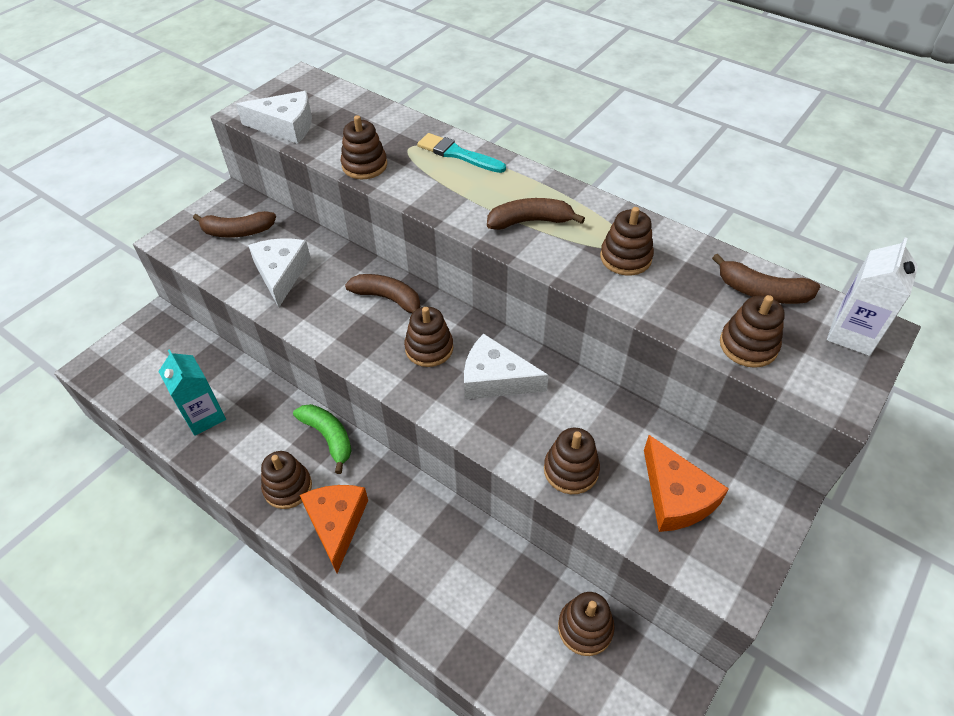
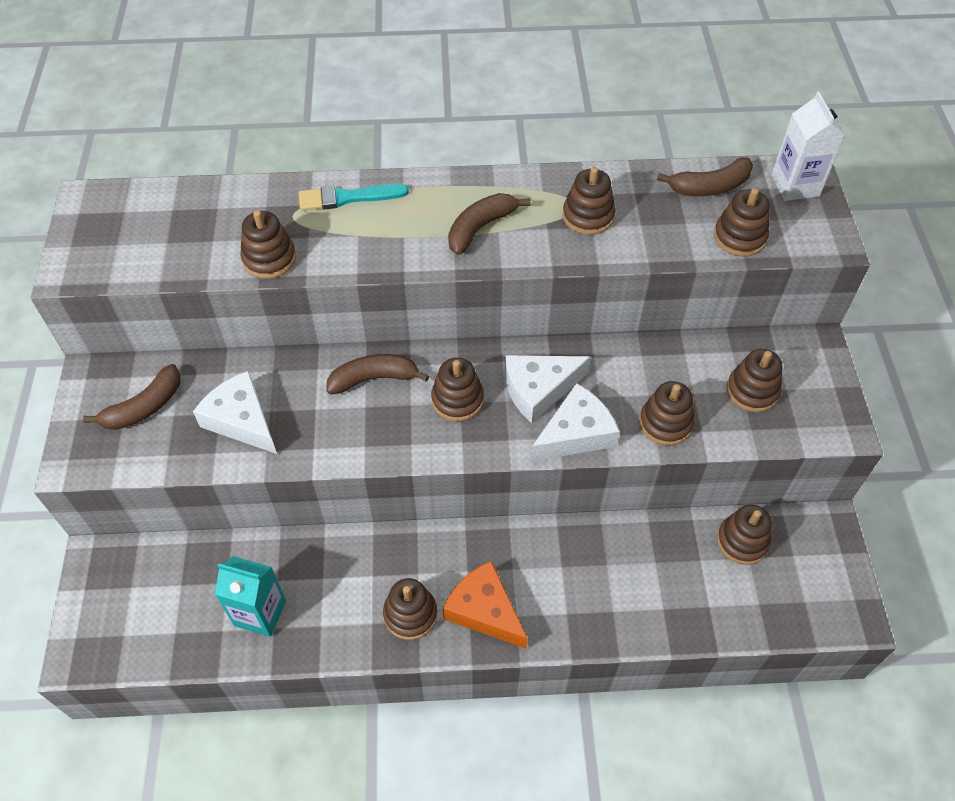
camera: 40 degrees left, 5 degrees up
(285, 126) = (135, 262): white cheese -> white cheese (575, 433)
(328, 437) = (401, 546): green banana -> none
(676, 496) = (752, 391): orange cheese -> brown stacking toy

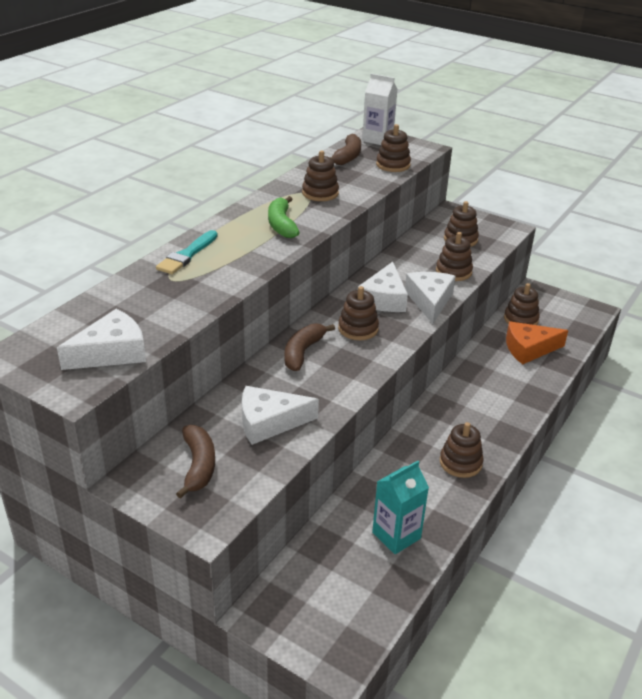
camera: 55 degrees left, 20 degrees down
(141, 255) = (111, 352): none -> white cheese
(269, 259) = (197, 302): brown stacking toy -> none
(480, 228) = (281, 225): brown banana -> green banana
(484, 611) = (485, 430): orange cheese -> orange cheese (529, 349)

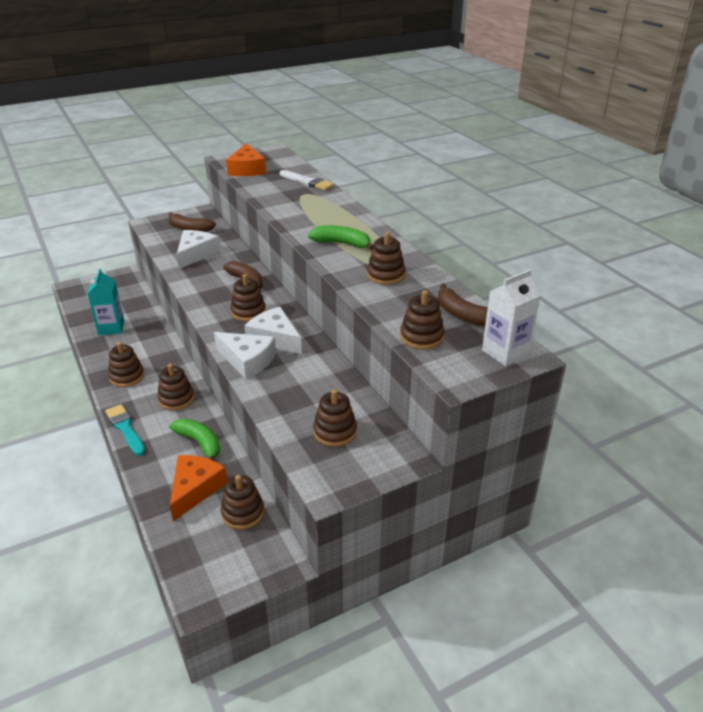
camera: 120 degrees right, 0 degrees up
(111, 352) = (247, 169): white cheese -> orange cheese
(129, 288) = (307, 182): none -> white brush
(187, 255) = (331, 203): turquoise brush -> turquoise brush (125, 428)
(453, 272) = (278, 396): brown stacking toy -> brown stacking toy (176, 399)
(487, 368) = (199, 443): none -> green banana

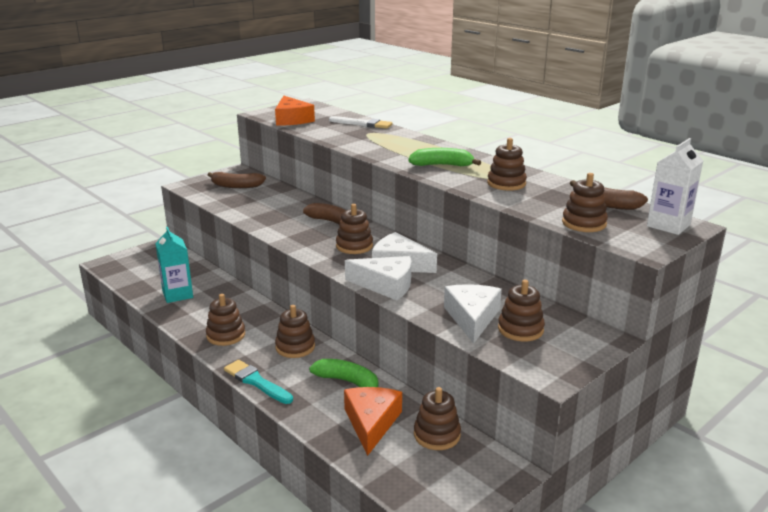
camera: 15 degrees left, 10 degrees down
(195, 254) = (259, 205): white cheese -> white cheese (472, 318)

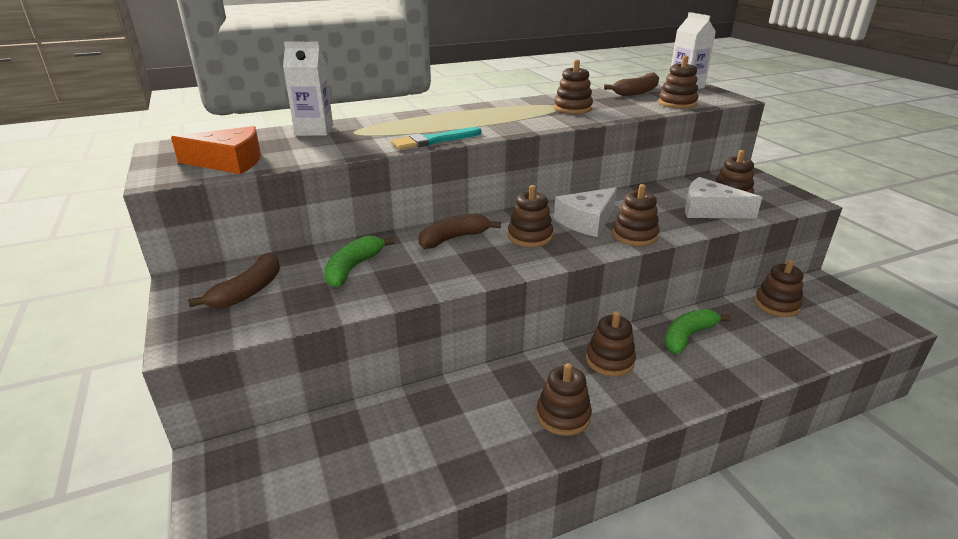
camera: 70 degrees left, 5 degrees up
(177, 294) = (416, 456): turquoise carton -> none
(256, 382) = (681, 402): turquoise brush -> turquoise brush (433, 141)
(363, 124) = (314, 130): white brush -> white carton
(371, 423) = (761, 336): orange cheese -> none
(386, 285) = (634, 235): white cheese -> brown stacking toy
(442, 165) = (503, 120): green banana -> green banana (353, 268)

